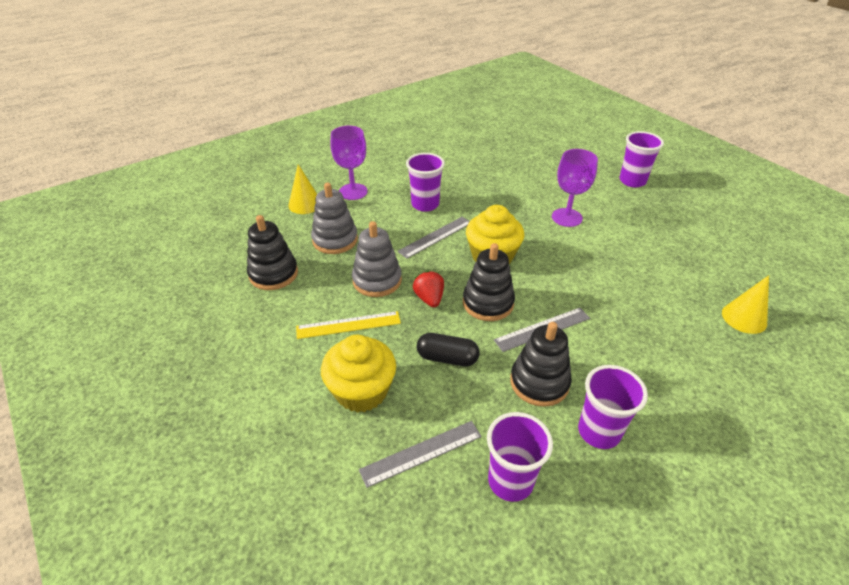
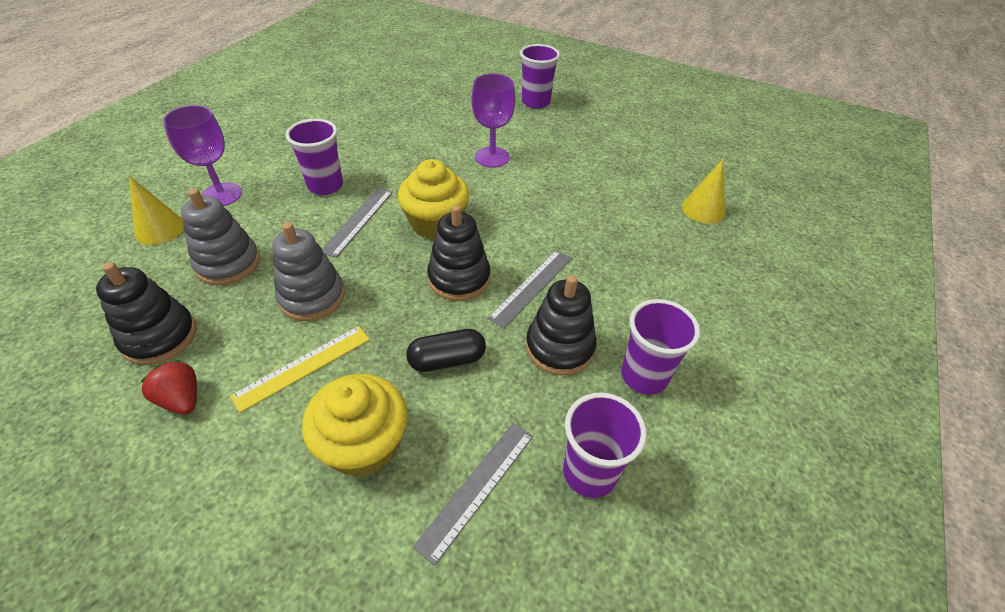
camera: 30 degrees left, 5 degrees up
(429, 299) = (389, 297): red strawberry -> red strawberry (182, 399)

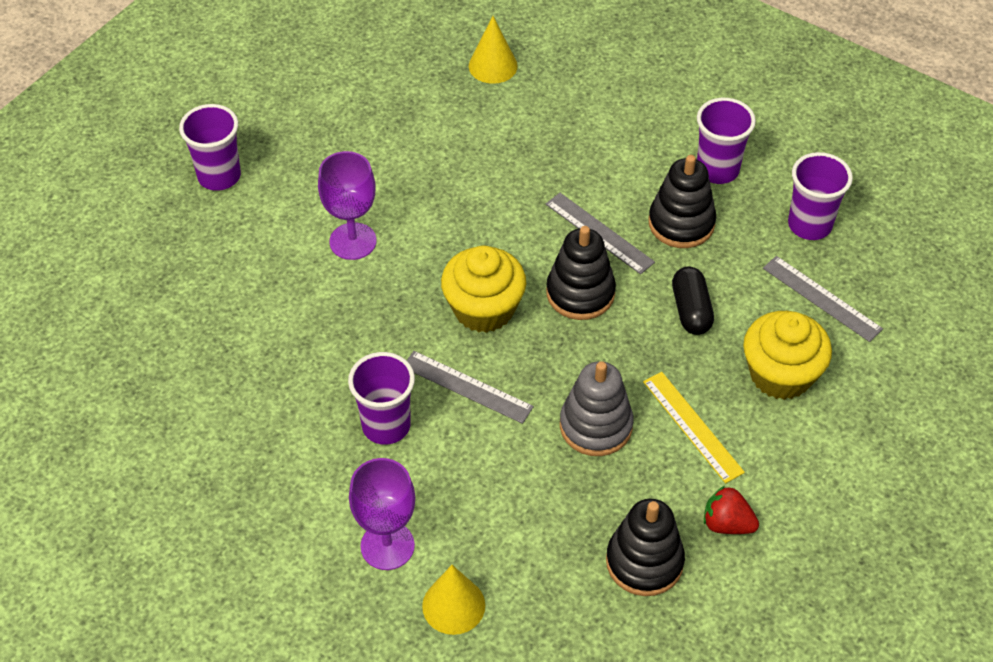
camera: 80 degrees left, 5 degrees up
(182, 399) = (727, 524): red strawberry -> red strawberry turned 60 degrees clockwise
(228, 263) = (531, 515): grey stacking toy -> none

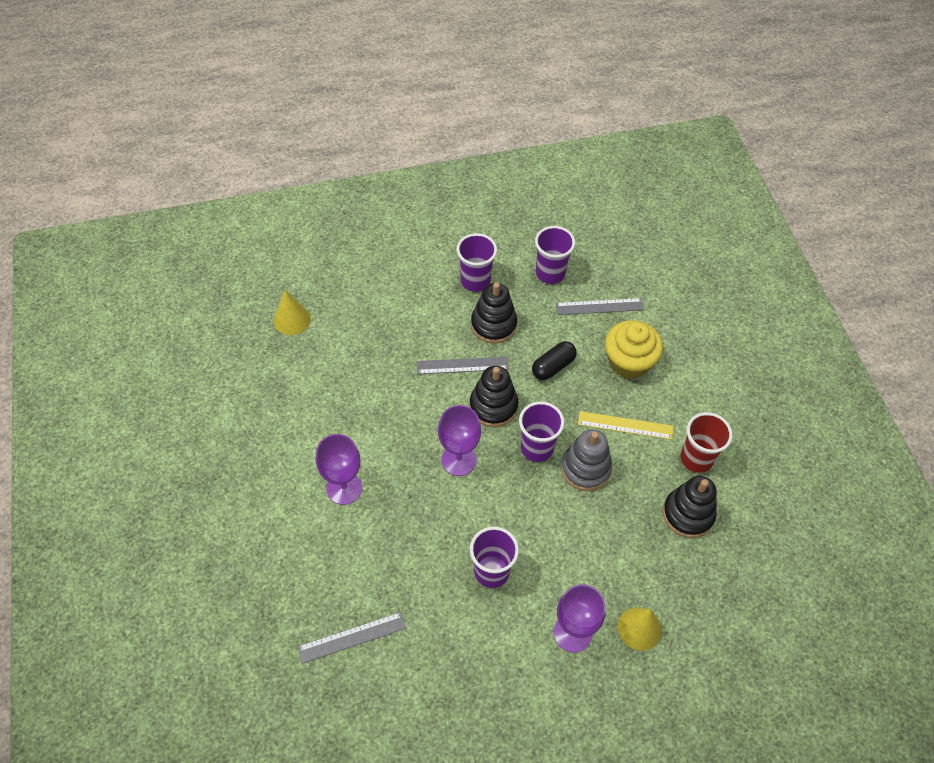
camera: 50 degrees left, 5 degrees up
(219, 176) = (217, 522): purple cup -> purple cup (537, 448)
(467, 387) = (503, 509): grey ruler -> grey ruler (352, 637)
(484, 309) = (459, 460): yellow cupcake -> purple goblet
(691, 310) = (553, 366): black capsule -> black capsule turned 75 degrees counterclockwise
(727, 524) = (696, 458): red strawberry -> red cup

